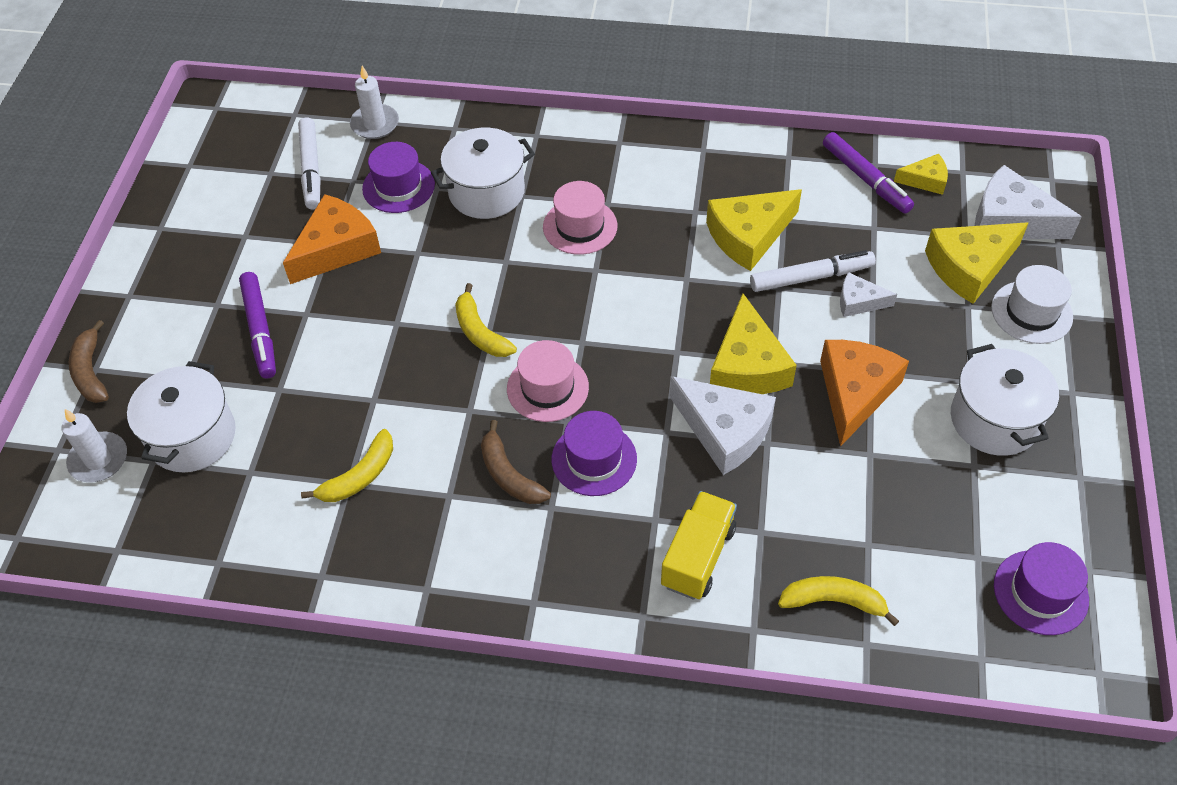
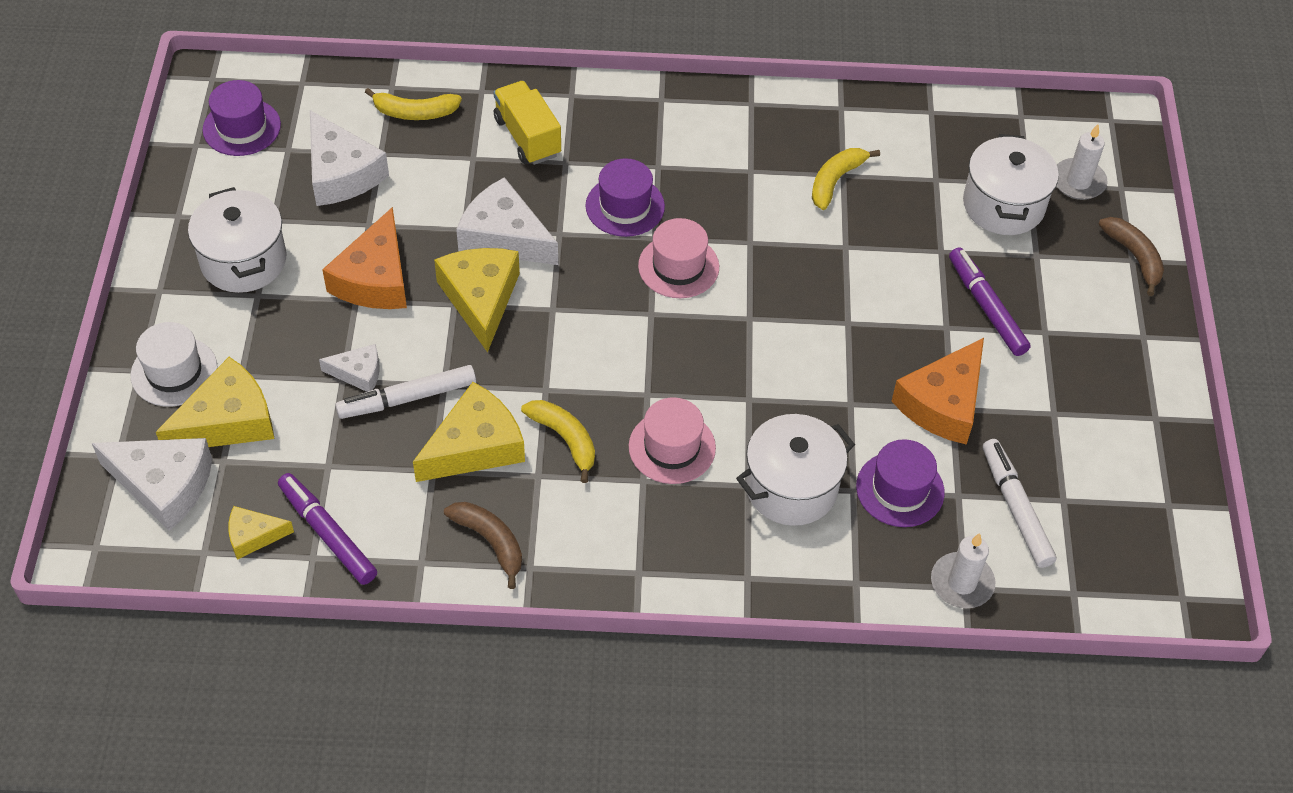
camera: 170 degrees right, 0 degrees up
(480, 332) = (758, 318): yellow banana -> yellow banana (565, 439)
(509, 474) = (700, 189): brown banana -> brown banana (490, 542)
(697, 556) = (527, 137): yellow truck -> yellow truck turned 135 degrees clockwise
(910, 520) = (341, 173): none -> white cheese

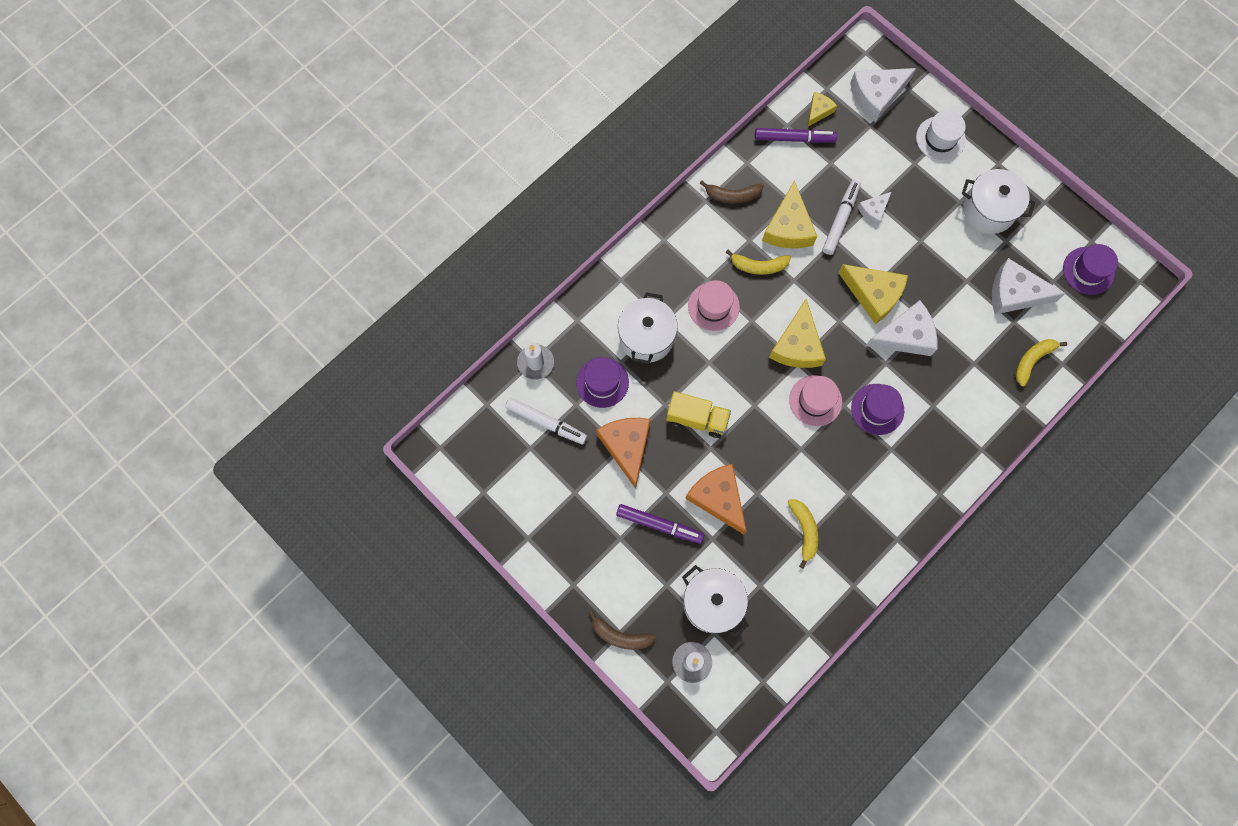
camera: 135 degrees right, 20 degrees up
(227, 421) = (892, 141): yellow cheese -> yellow cheese (797, 345)
(375, 278) = (927, 258): orange cheese -> orange cheese (718, 498)
(527, 137) = (967, 401): yellow truck -> yellow truck (697, 419)

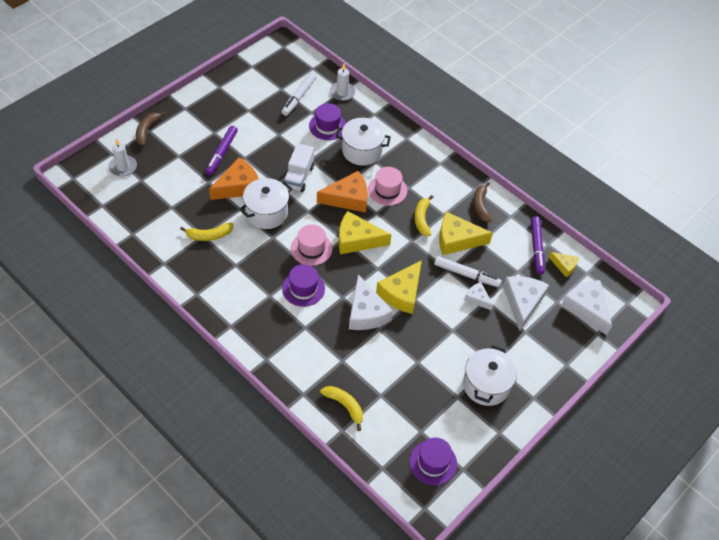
camera: 85 degrees right, 20 degrees down
(626, 447) = (279, 138): orange cheese -> orange cheese (348, 198)
(697, 419) = (299, 177): yellow truck -> white truck
(712, 603) = (162, 180): white pot -> white pot (266, 213)
(940, 139) = (552, 353): white hat -> none
(1015, 293) = (407, 398): white cheese -> white cheese (522, 302)

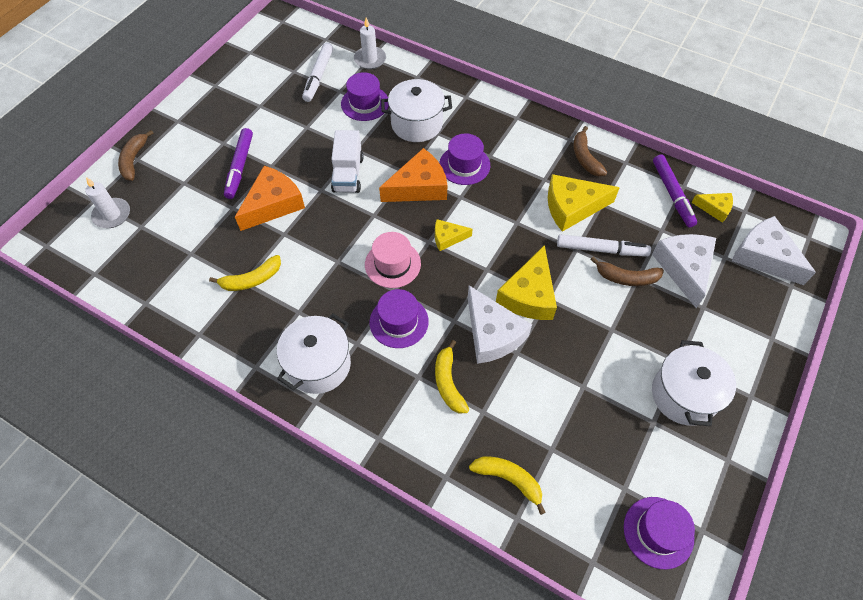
camera: 10 degrees left, 5 degrees up
(266, 213) = (320, 230): white pot -> white pot (318, 365)
(357, 240) = (448, 238): yellow cheese -> yellow cheese, size x0.54
(387, 190) = (464, 165): pink hat -> purple hat
(422, 219) = (520, 191): yellow banana -> yellow banana (448, 382)
(477, 298) = (626, 278): white cheese -> brown banana

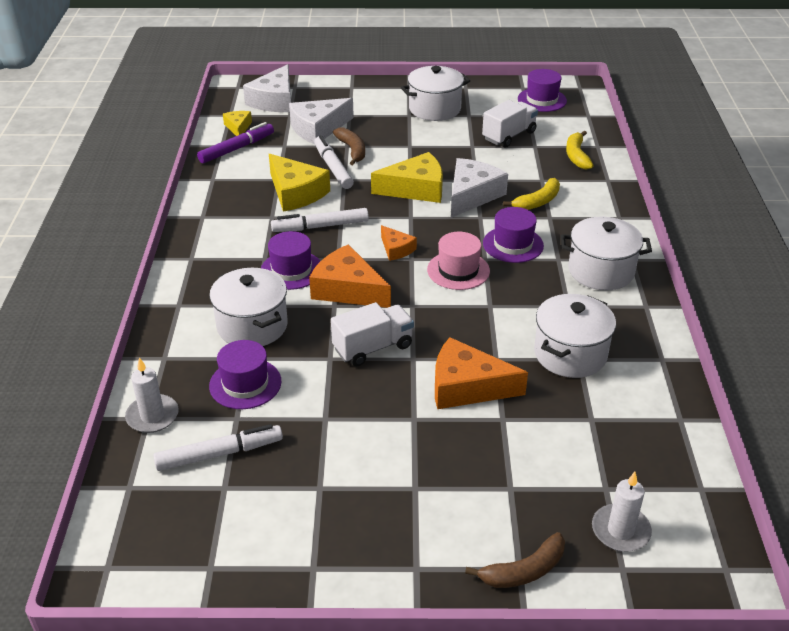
camera: 120 degrees left, 20 degrees down
(240, 167) = (440, 447): purple marker -> none
(251, 279) = (570, 354): yellow banana -> white pot
(448, 238) = (396, 249): yellow cheese -> orange cheese
(510, 203) = (320, 226): none -> white marker
(585, 158) = (223, 201): brown banana -> none
(587, 436) = (509, 136): none -> white truck

